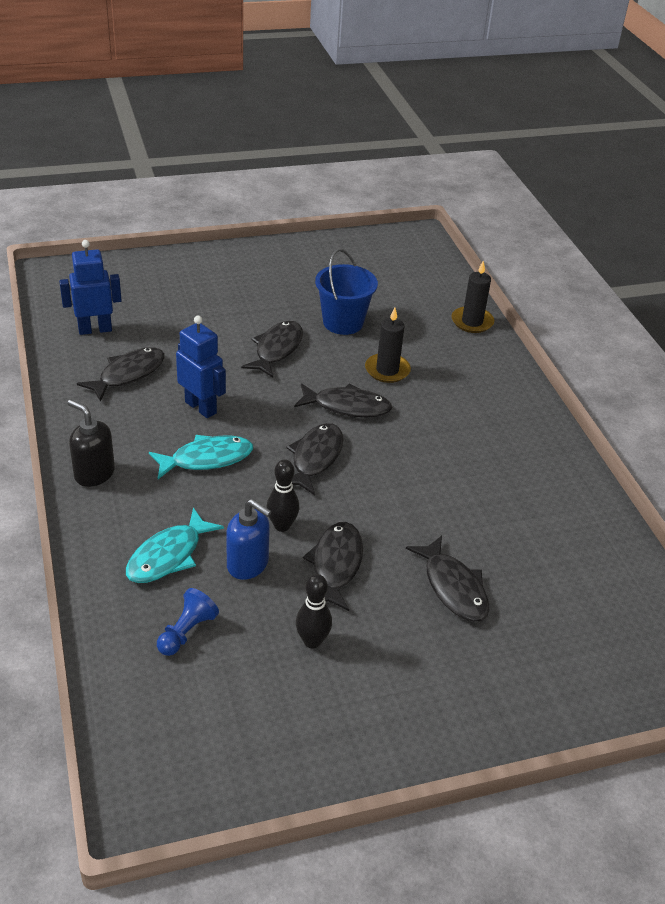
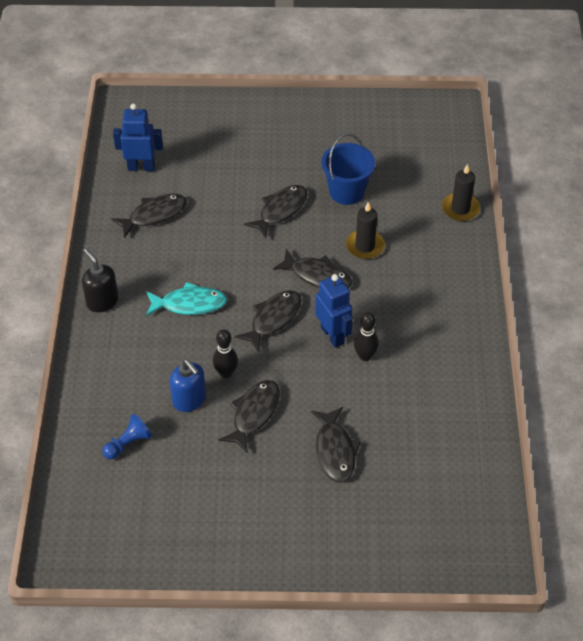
camera: 20 degrees right, 10 degrees up
(168, 556) = (134, 381): turquoise fish -> none
(201, 407) = (201, 256): blue robot -> blue robot (332, 335)
(312, 641) = (213, 470): black bowling pin -> black bowling pin (365, 356)

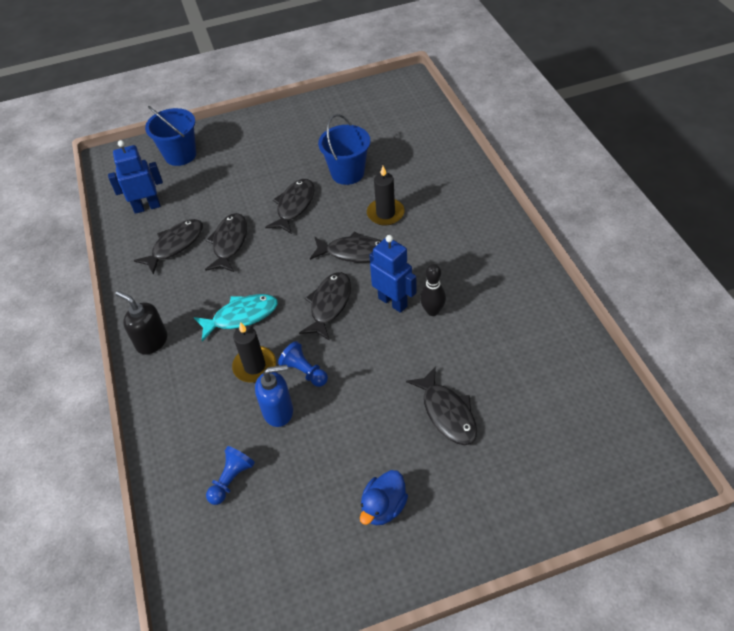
camera: 15 degrees left, 0 degrees up
(189, 400) = (278, 411): blue soap dispenser -> blue soap dispenser turned 45 degrees counterclockwise
(191, 121) = (180, 155): none -> blue bucket
(226, 373) = (304, 371): black bowling pin -> blue pawn
(245, 508) = (383, 507): none -> blue duck
(254, 413) = (350, 403): black fish -> black fish (229, 243)
(460, 209) = (454, 158): black candle -> black candle (254, 366)

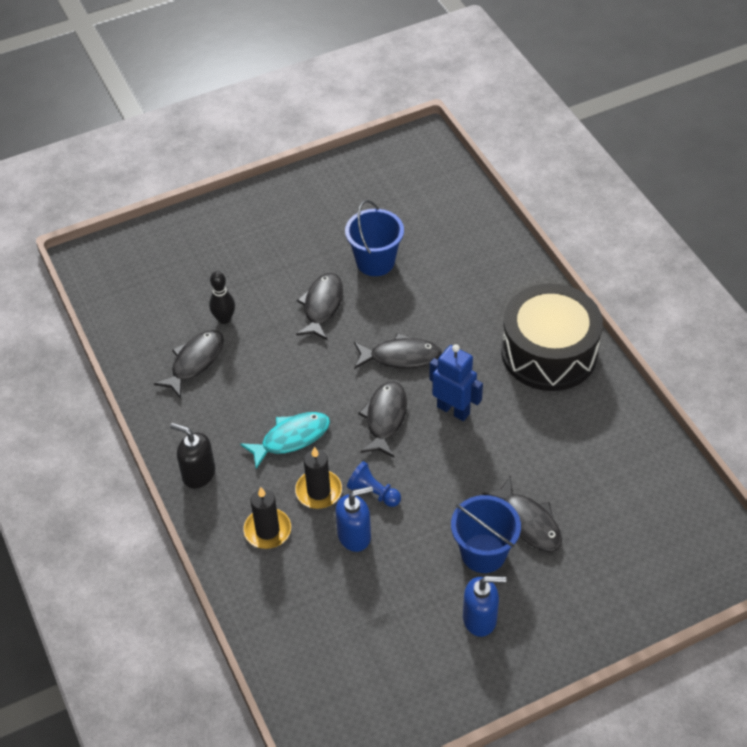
camera: 10 degrees left, 0 degrees up
(147, 207) = (149, 317): blue robot -> none
(180, 155) = (171, 249): blue bucket -> blue bucket (483, 553)
(229, 243) = (257, 355): black fish -> none
(231, 480) = (321, 608): blue pawn -> none
(383, 507) = (480, 619): blue duck -> blue soap dispenser
(385, 213) = (427, 309): black candle -> black candle (267, 530)
(432, 311) = (497, 417): black bowling pin -> black bowling pin (224, 319)
(489, 257) = (549, 352): none -> black drum

